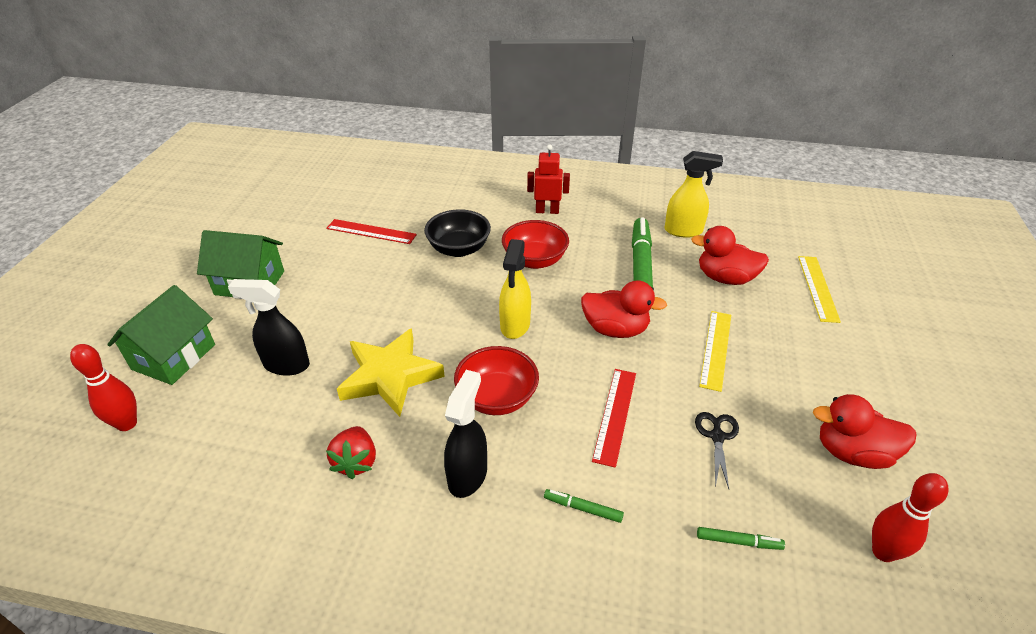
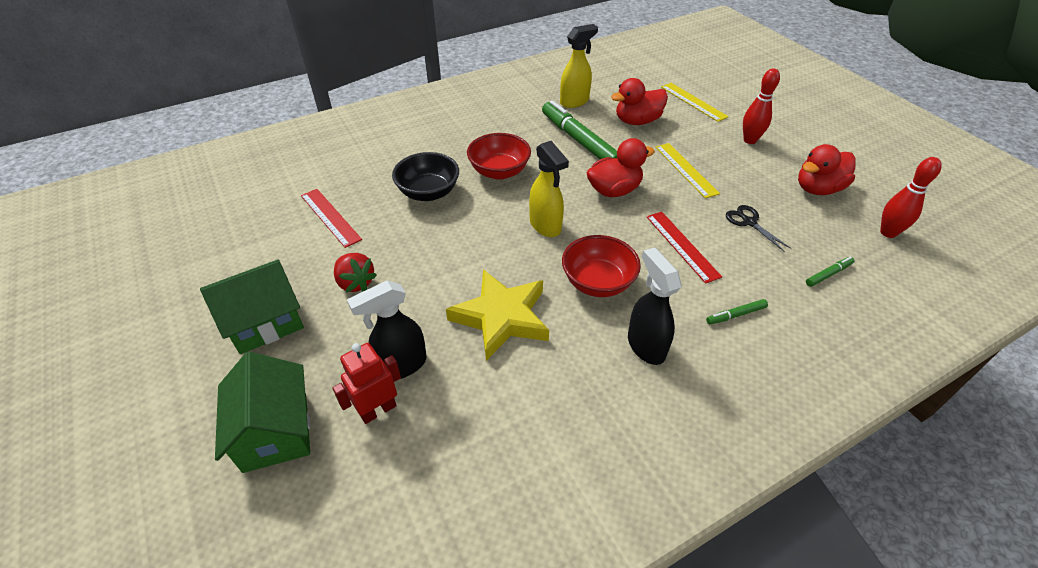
camera: 40 degrees left, 5 degrees up
(127, 424) = (310, 518): red bowling pin -> red bowling pin (749, 140)
(356, 462) = (559, 394): red strawberry -> red strawberry (355, 283)
(371, 232) = (330, 217): red ruler -> red ruler turned 75 degrees clockwise
(547, 211) = (461, 130): red robot -> red robot (378, 410)

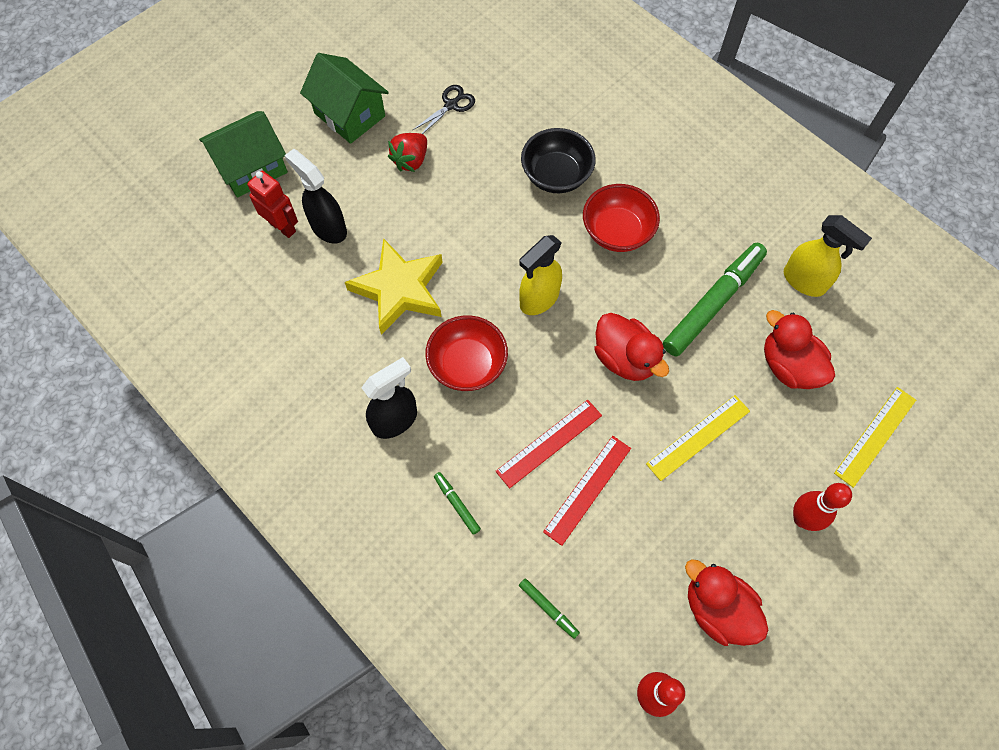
camera: 75 degrees right, 20 degrees up
(330, 217) = (490, 106): red ruler -> red ruler (587, 489)
(749, 222) = (615, 518): black scissors -> black scissors (451, 105)

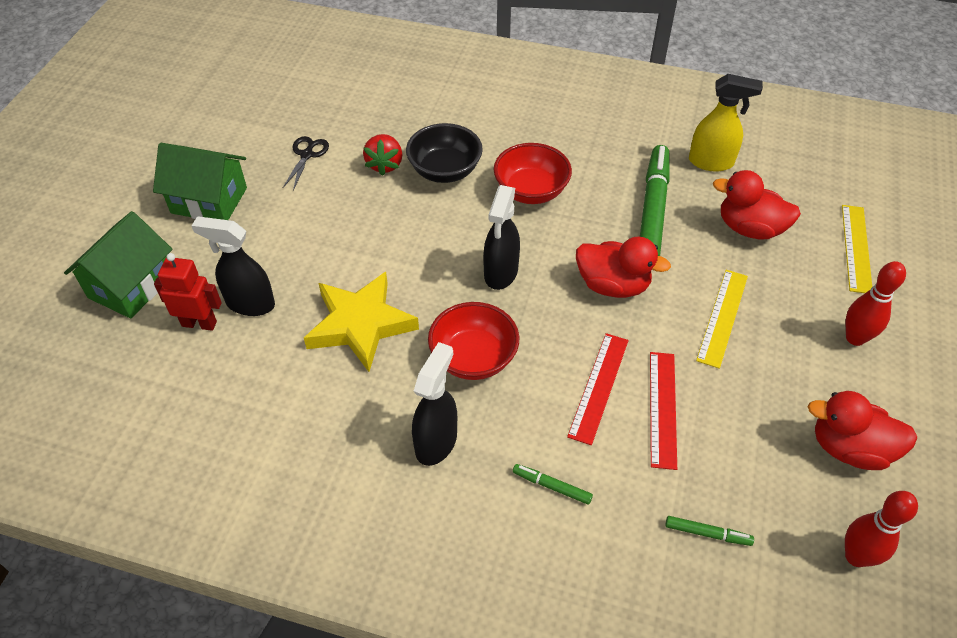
camera: 30 degrees left, 15 degrees down
(411, 160) = (297, 213): red strawberry -> red strawberry (385, 164)
(538, 299) = (500, 273): yellow spray bottle -> black spray bottle

